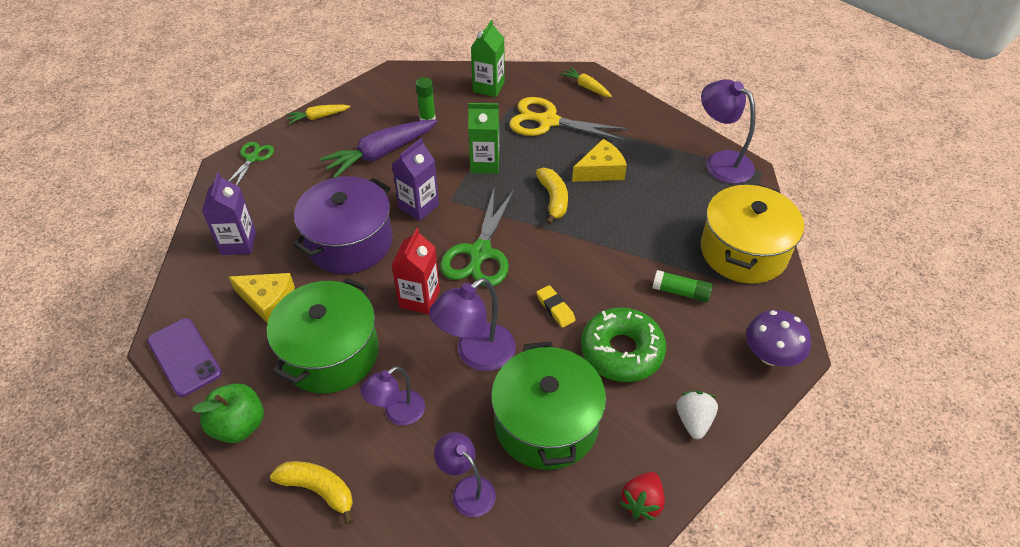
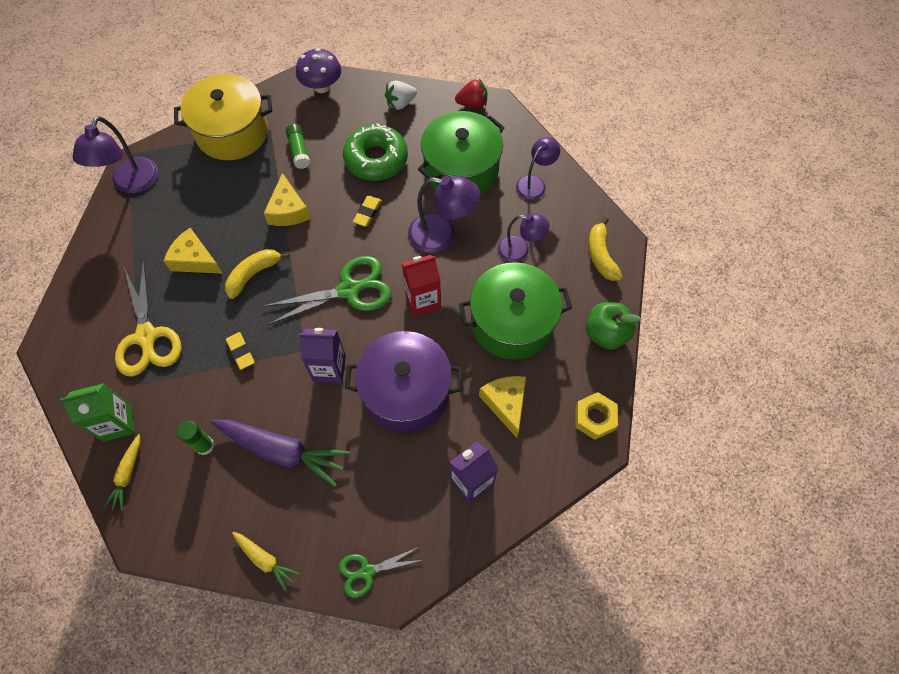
camera: 125 degrees left, 15 degrees up
(184, 357) = (594, 418): purple phone -> yellow nut
(467, 489) = (535, 183): purple lamp -> purple lamp turned 150 degrees counterclockwise
(485, 164) = (241, 352): green carton -> yellow eraser
(586, 87) = (70, 334): yellow carrot -> yellow carrot (127, 475)
(607, 251) = (288, 210): none -> yellow cheese

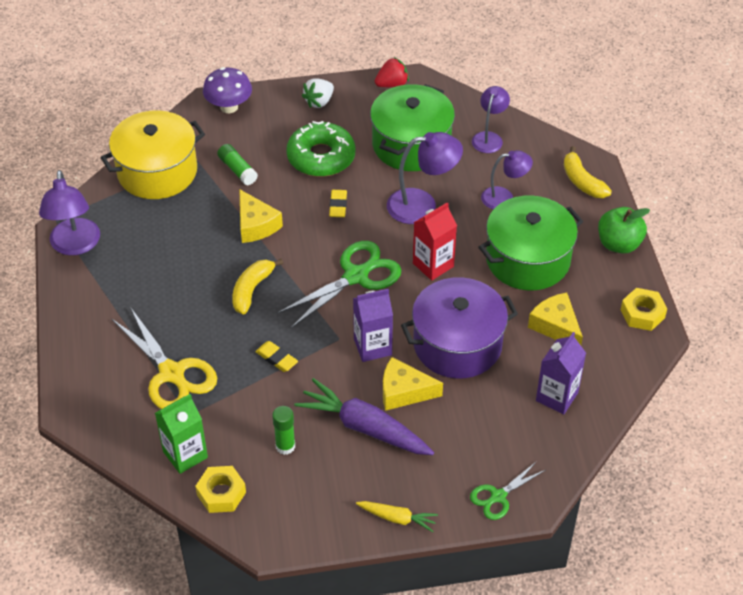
camera: 20 degrees left, 15 degrees down
(127, 475) = (221, 493): yellow carrot -> yellow nut
(195, 260) = (183, 294): yellow cheese -> yellow cheese (404, 392)
(282, 451) = (364, 427): purple carrot -> purple carrot turned 150 degrees counterclockwise

